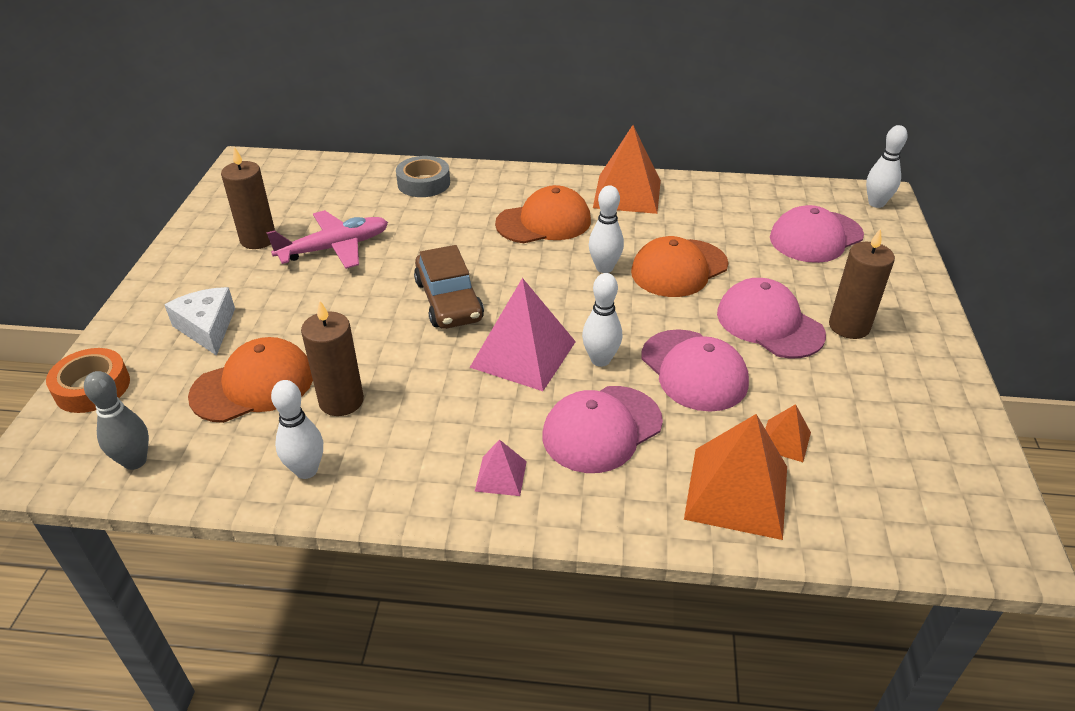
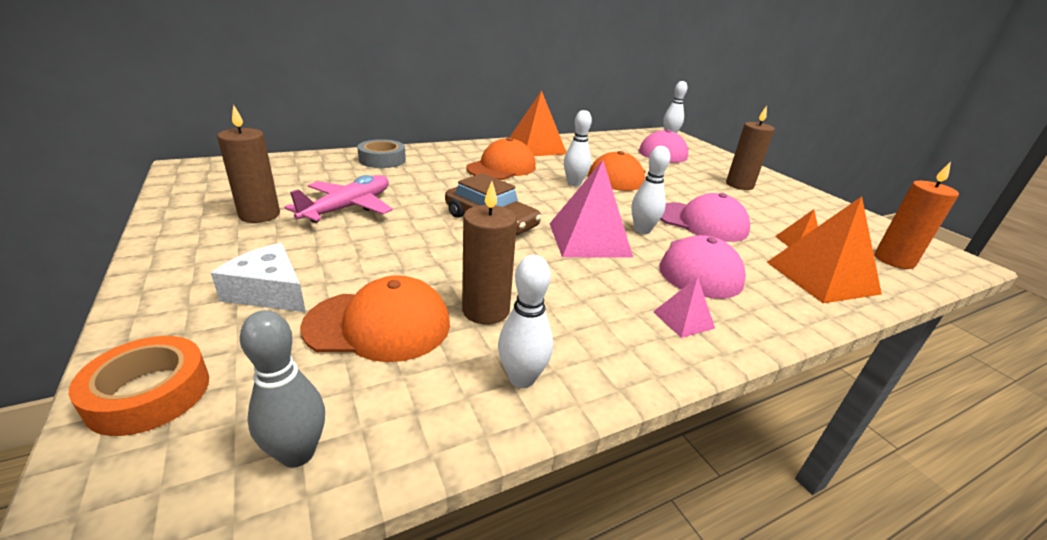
camera: 35 degrees left, 10 degrees down
(253, 385) = (379, 325): orange cap -> orange cap turned 60 degrees clockwise
(769, 323) = (702, 191): pink cap -> none
(892, 509) = (894, 260): none -> orange candle

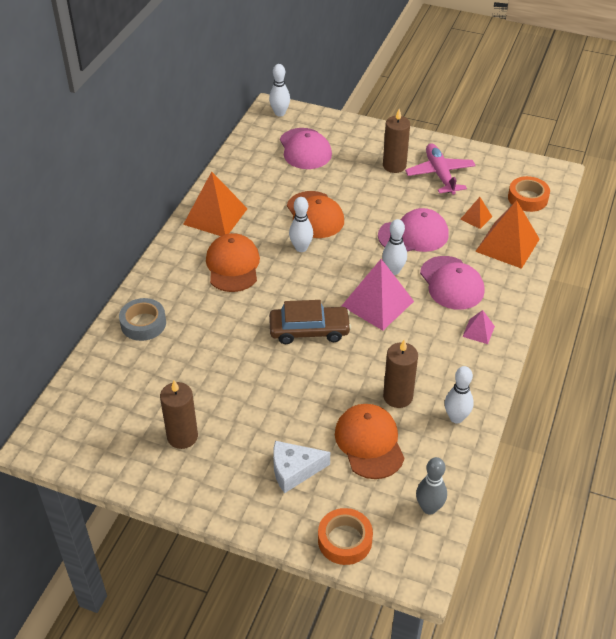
camera: 40 degrees left, 15 degrees up
(348, 208) = (217, 388): pink plane -> pink plane (440, 175)
(379, 325) = (369, 443): orange cap -> orange cap turned 60 degrees counterclockwise
(894, 260) = (527, 198): orange candle -> orange tape

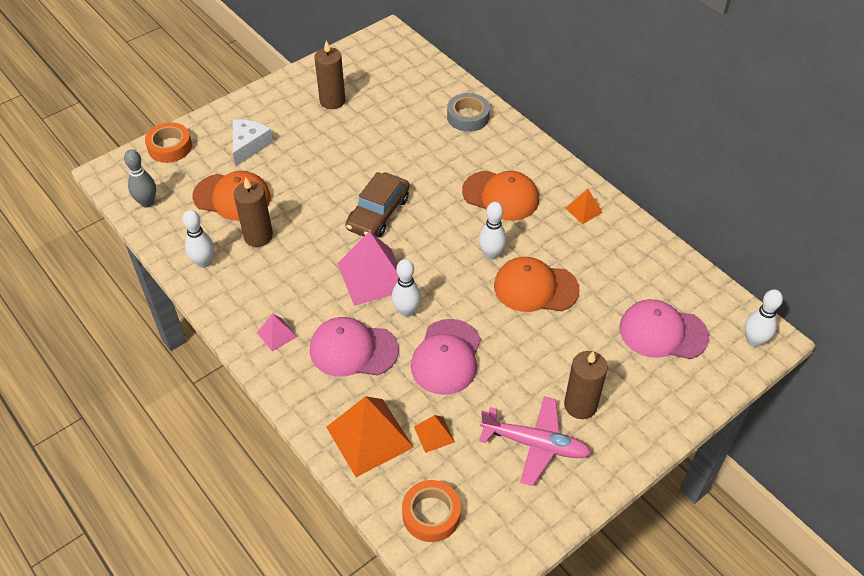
camera: 120 degrees right, 5 degrees up
(215, 216) = (583, 210): orange pyramid -> orange pyramid, size x0.49

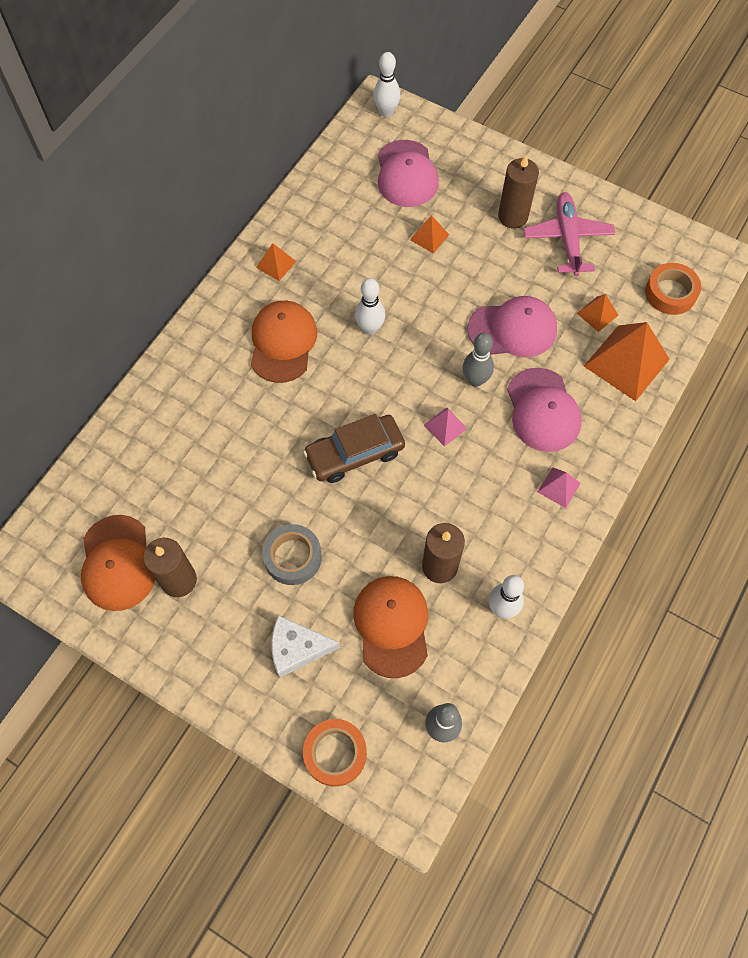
camera: 110 degrees left, 15 degrees up
(372, 276) = (445, 426): pink pyramid -> pink pyramid, size x0.49
(378, 213) = (355, 453): brown car -> brown car turned 150 degrees clockwise
(406, 311) = (475, 380): white bowling pin -> grey bowling pin
(468, 117) = (162, 412): grey tape -> grey tape (293, 557)
(535, 288) = (397, 280): orange cap -> orange cap (117, 563)
(577, 327) = (429, 237): none -> orange pyramid

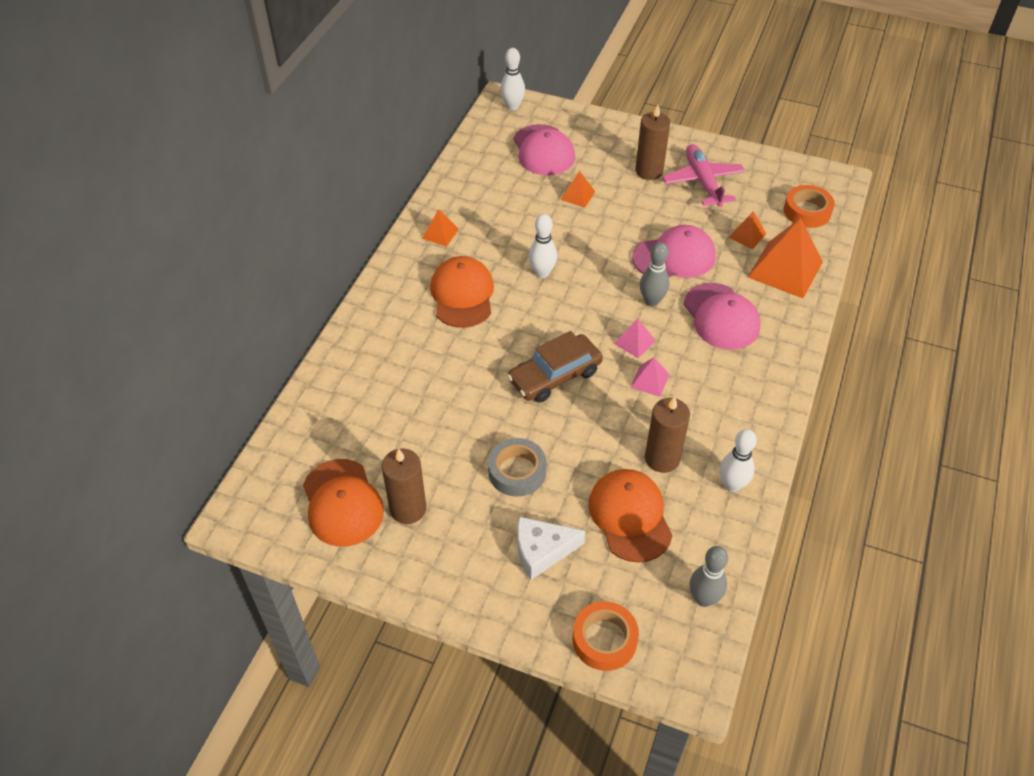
camera: 10 degrees left, 15 degrees down
(559, 487) = (755, 376): pink pyramid -> pink pyramid (650, 380)

